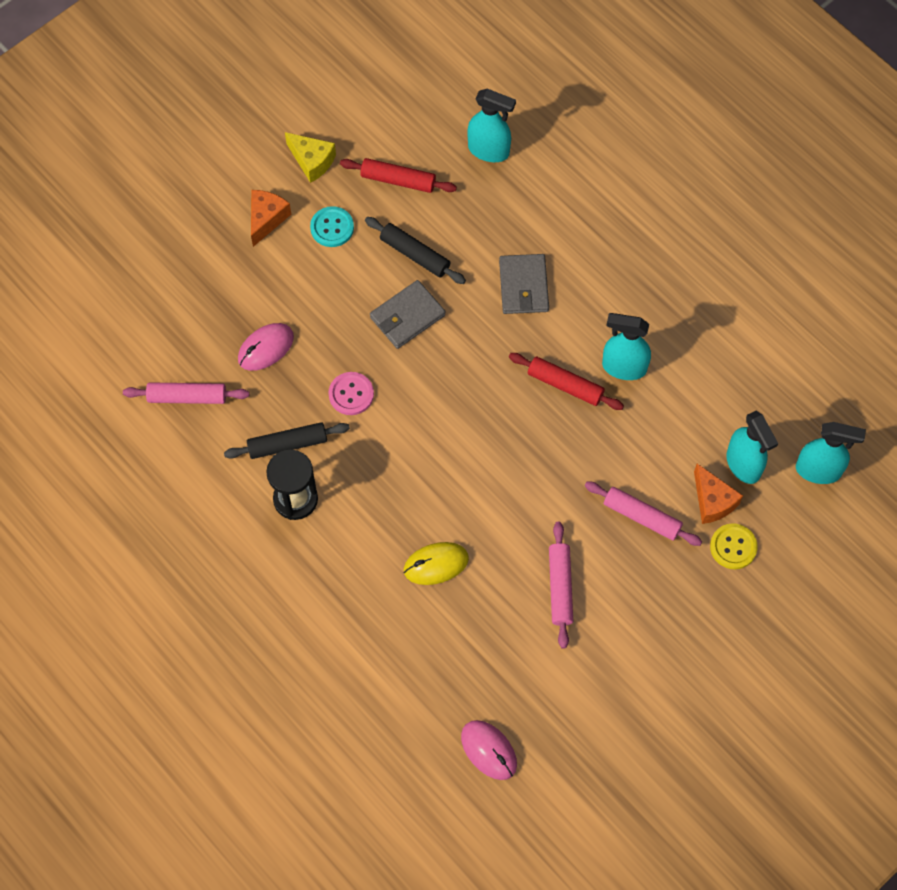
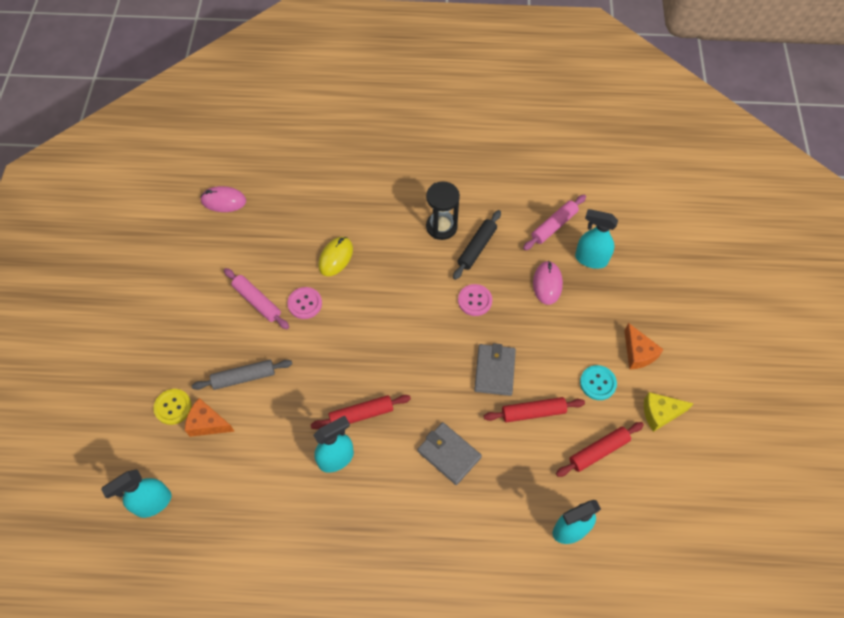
camera: 135 degrees right, 5 degrees down
(415, 254) = (533, 412): black rolling pin -> red rolling pin
(515, 541) = (305, 303): none -> pink button
(641, 517) = (244, 377): pink rolling pin -> grey rolling pin
(743, 465) = (206, 463): turquoise spray bottle -> turquoise spray bottle (590, 259)

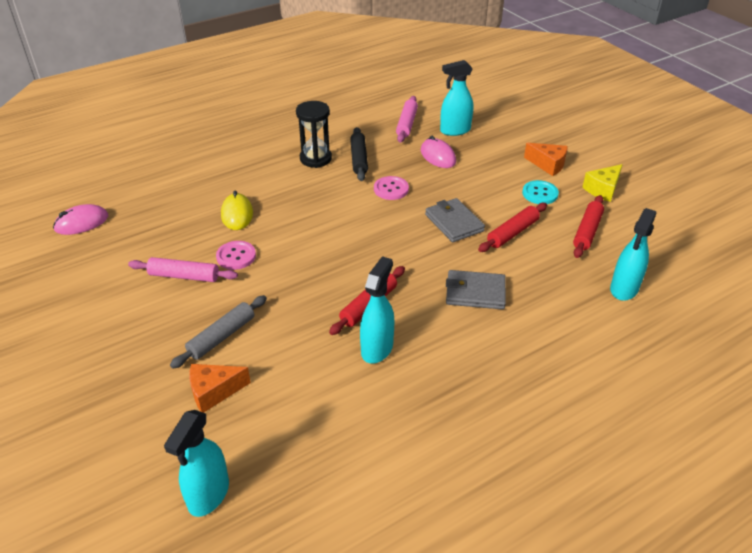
camera: 35 degrees left, 20 degrees down
(173, 407) = (160, 399): yellow button -> none

